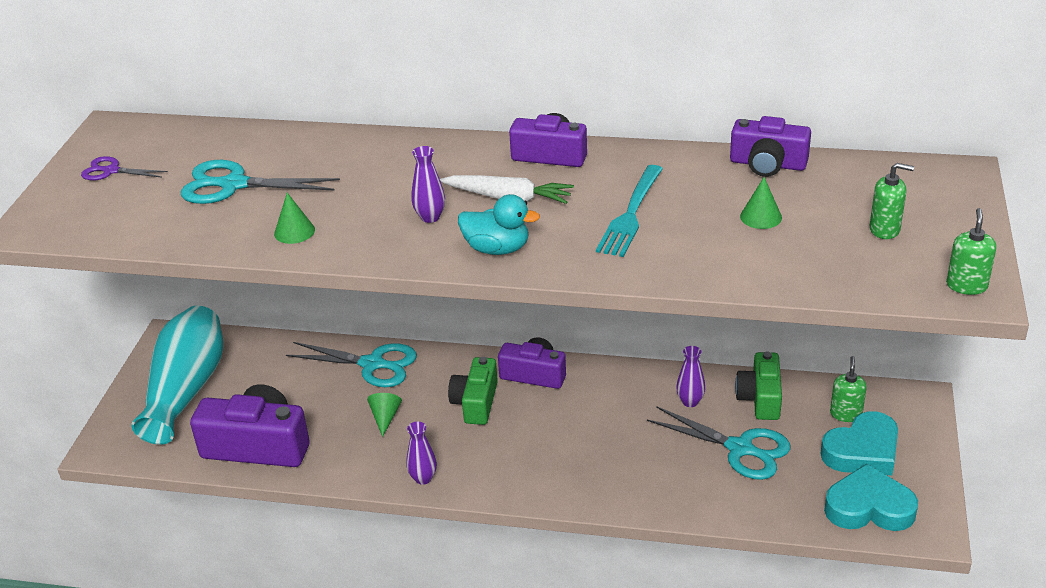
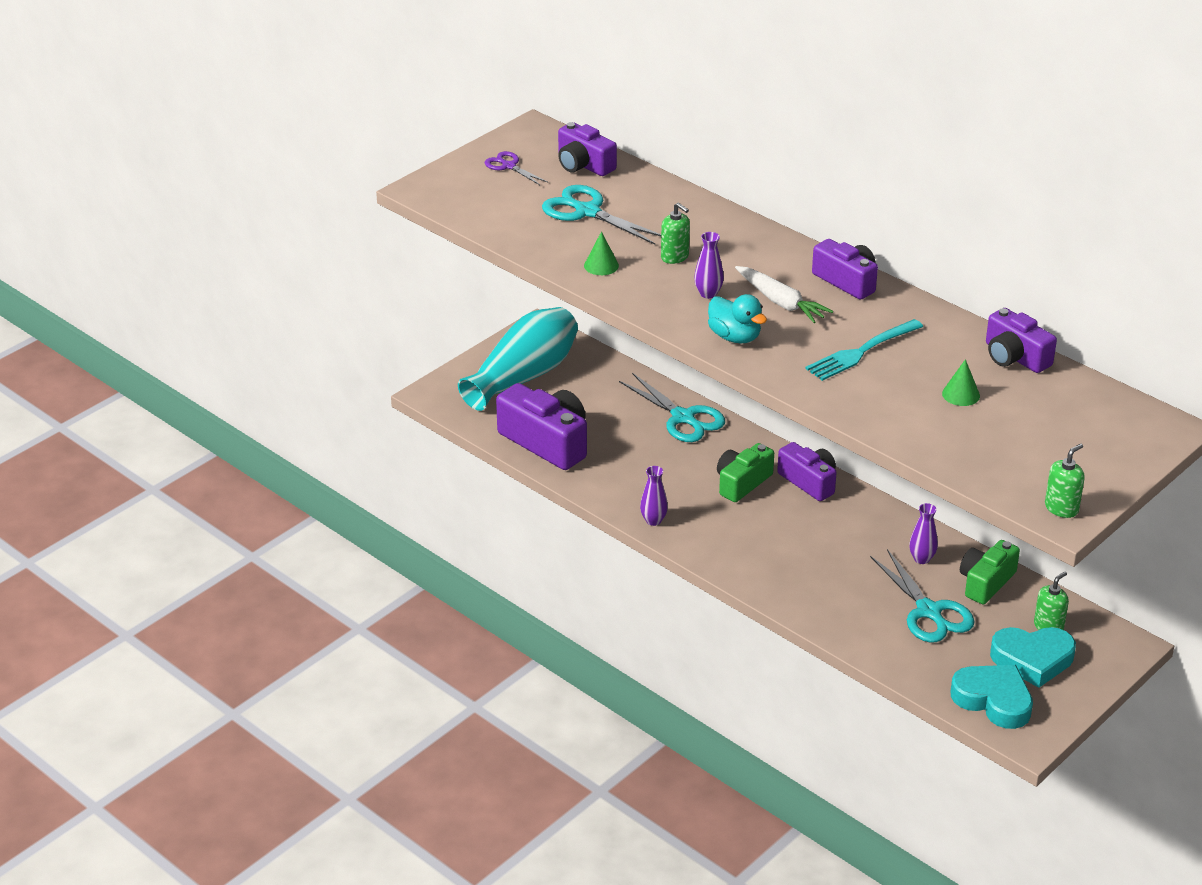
camera: 30 degrees right, 0 degrees up
(191, 142) = (583, 165): none -> purple camera
(385, 417) = (660, 463): green cone -> none
(885, 229) = (1049, 443): green soap dispenser -> green soap dispenser (675, 257)

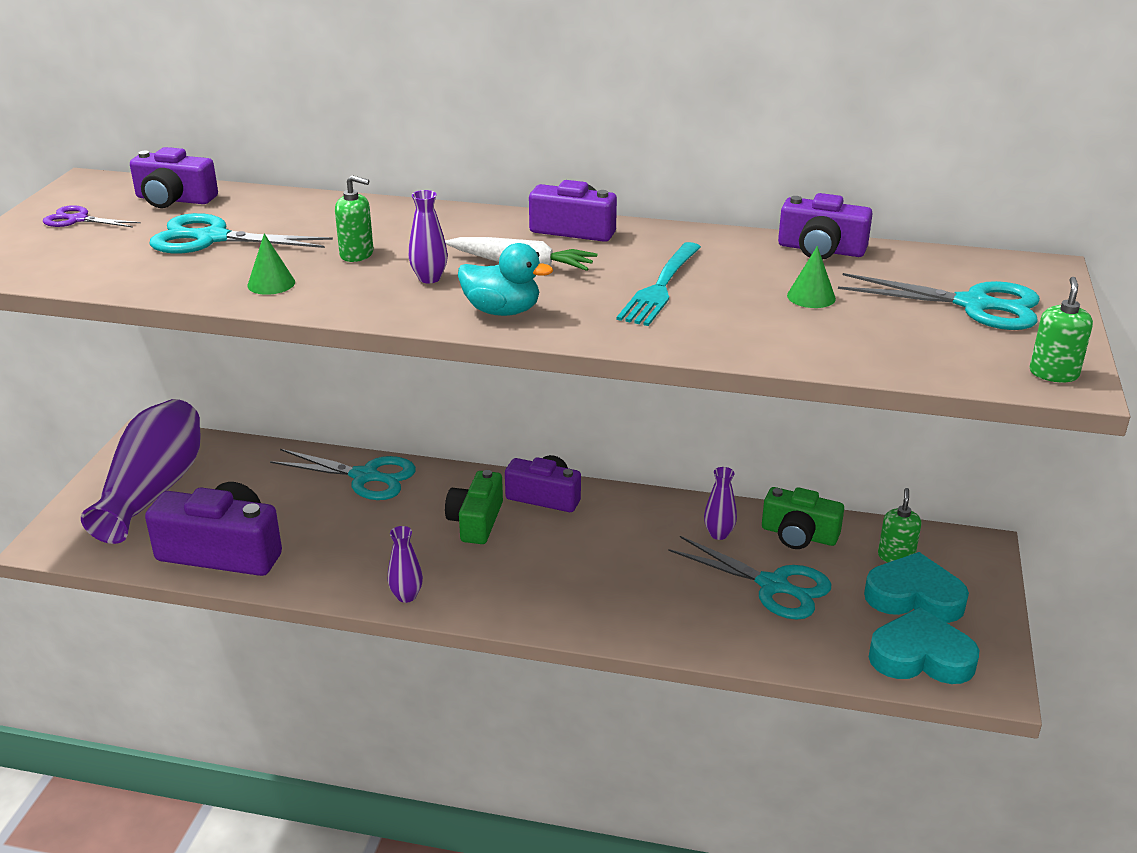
camera: 30 degrees left, 5 degrees down
(523, 376) = (153, 490): turquoise vase -> purple vase
(985, 582) = (799, 535): green camera -> green camera turned 75 degrees counterclockwise
(1032, 659) = (914, 596): turquoise heart -> turquoise heart turned 135 degrees counterclockwise
(1074, 440) = (974, 305): none -> turquoise scissors

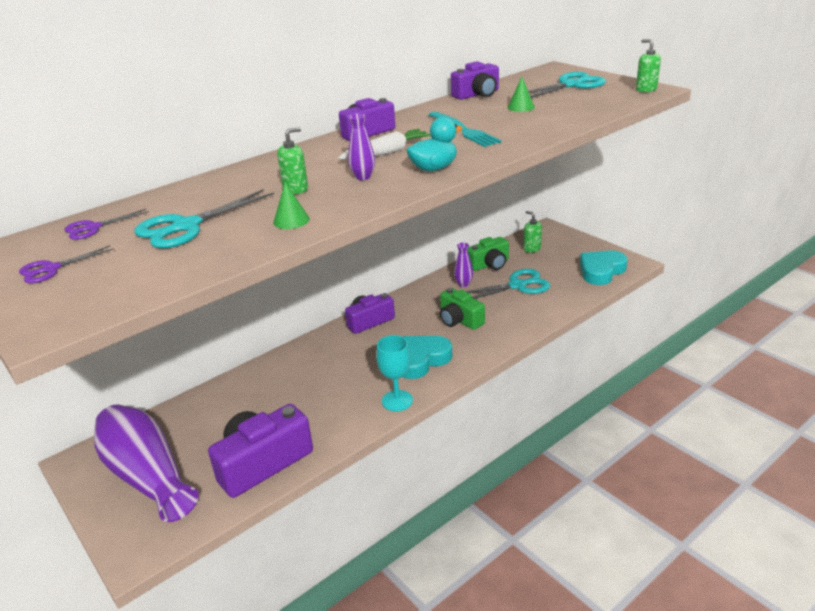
camera: 50 degrees left, 0 degrees up
(174, 199) = (93, 228): purple camera -> purple scissors
(365, 477) = (265, 376): turquoise scissors -> none
(406, 596) = (397, 401): purple vase -> turquoise goblet
(476, 521) = (361, 352): green camera -> green camera (459, 320)
(914, 596) = (562, 256): turquoise heart -> turquoise heart (421, 360)

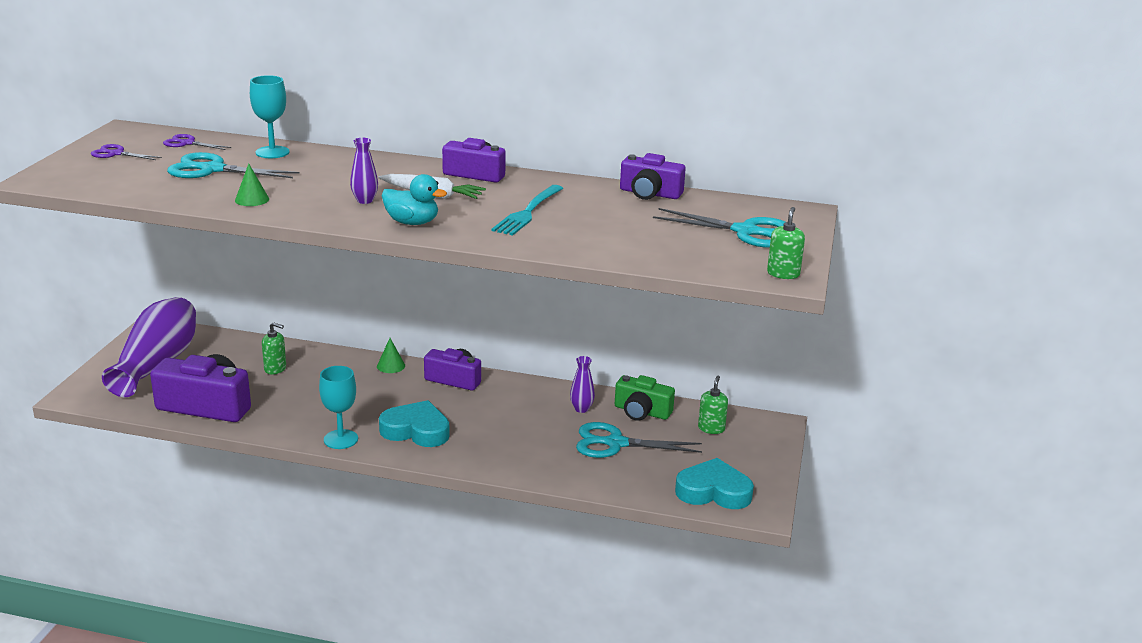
camera: 50 degrees right, 5 degrees down
(189, 194) = (272, 152): none -> turquoise goblet
(296, 189) = (315, 184): green soap dispenser -> green soap dispenser (275, 369)
(459, 320) = (508, 429): green camera -> none
(517, 285) = (615, 443): turquoise scissors -> turquoise scissors turned 150 degrees clockwise
(521, 107) = (632, 222): green cone -> green cone (391, 366)

